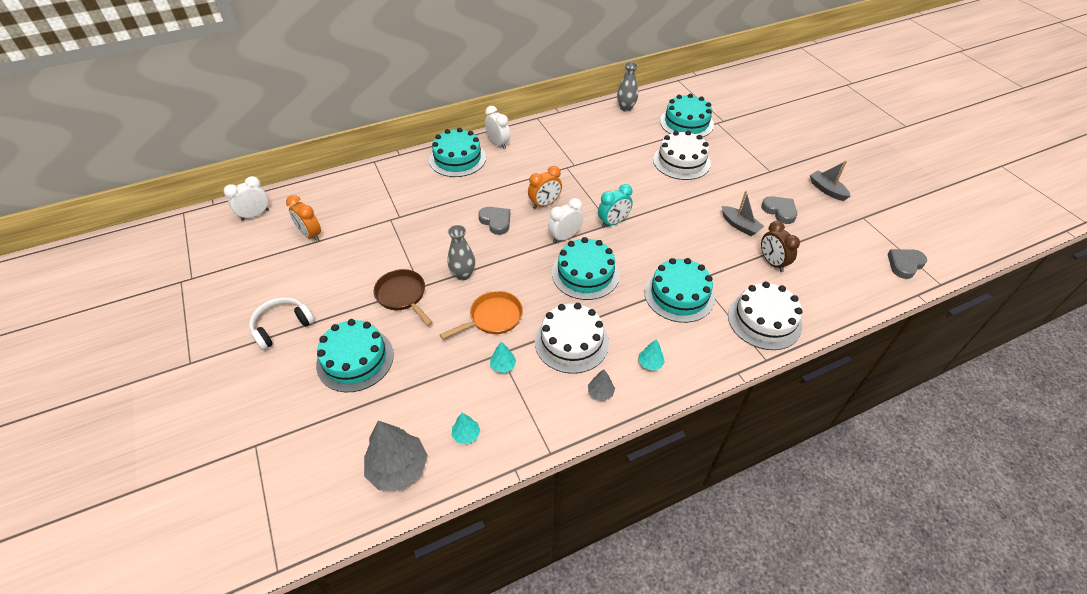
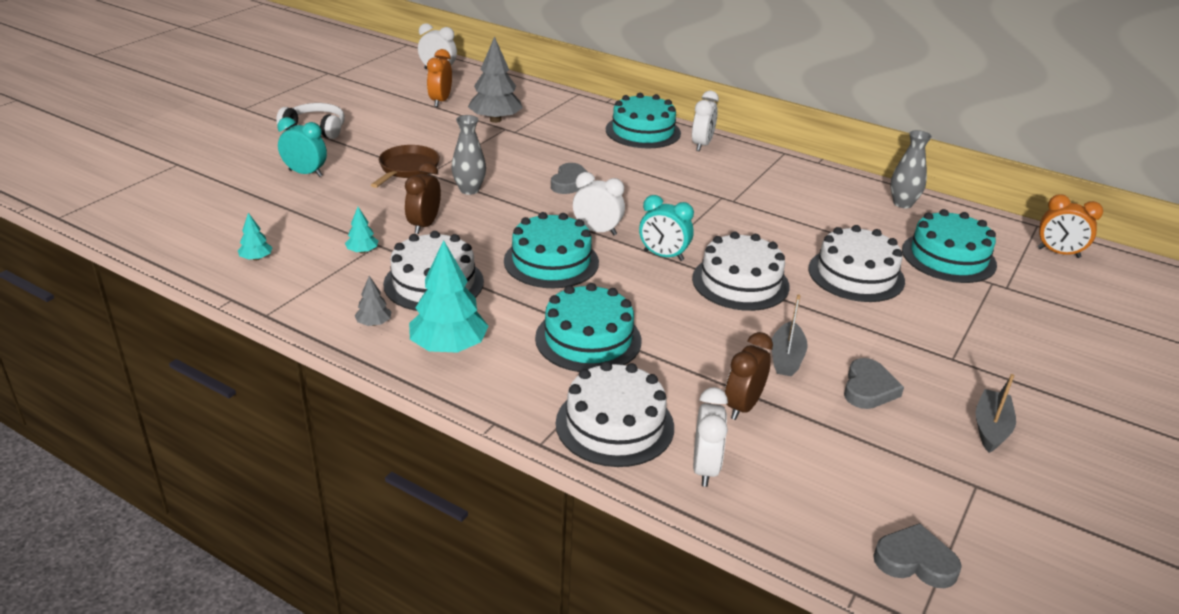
camera: 55 degrees right, 15 degrees down
(355, 359) = (305, 173): turquoise cake -> turquoise clock
(398, 468) = (193, 236): grey tree -> grey tree (495, 120)
(493, 318) = (424, 225): orange pan -> brown clock
(545, 204) = (637, 202): orange clock -> orange clock (1058, 253)
(650, 363) = (449, 347): turquoise tree -> turquoise tree, size x2.11
(661, 206) = (740, 282): none -> white cake
(815, 302) = (705, 468): none -> white clock

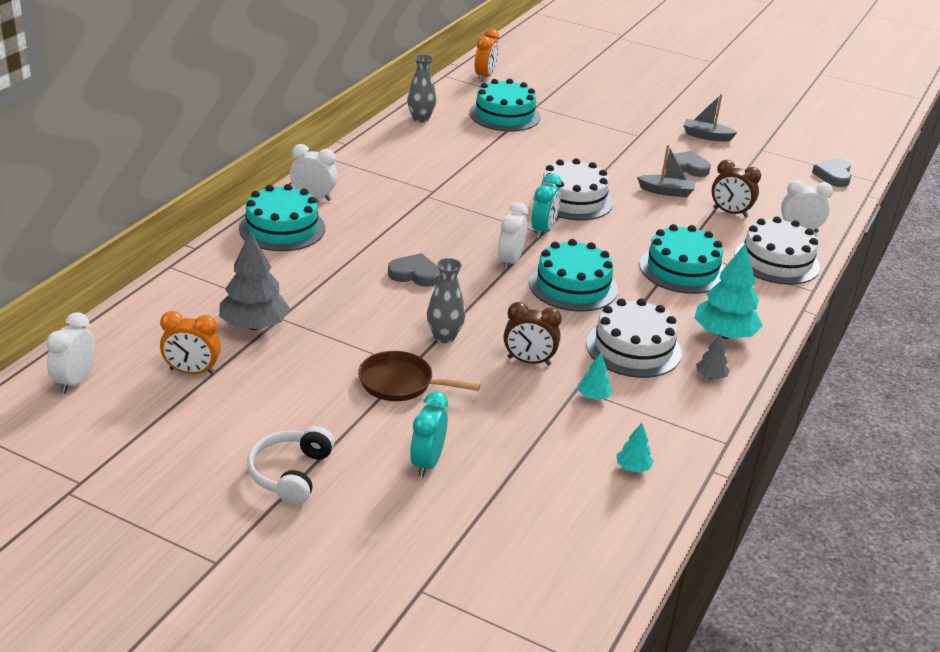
camera: 95 degrees left, 0 degrees up
(856, 275) = (543, 153): white cake -> none

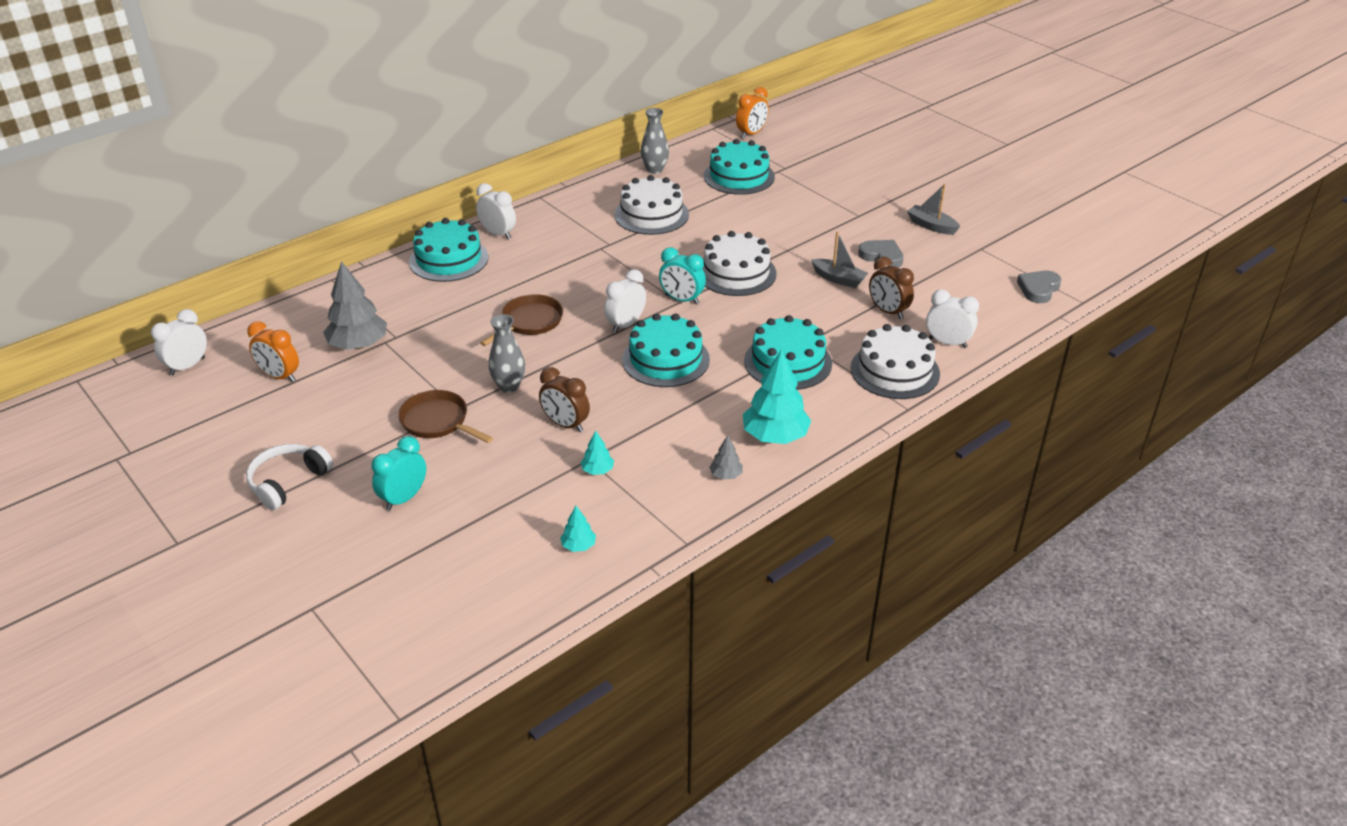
camera: 25 degrees right, 5 degrees up
(415, 274) = (529, 322): grey heart -> brown pan
(543, 230) = (682, 299): turquoise clock -> turquoise clock turned 75 degrees clockwise
(633, 348) = (673, 432): white cake -> white cake (651, 214)

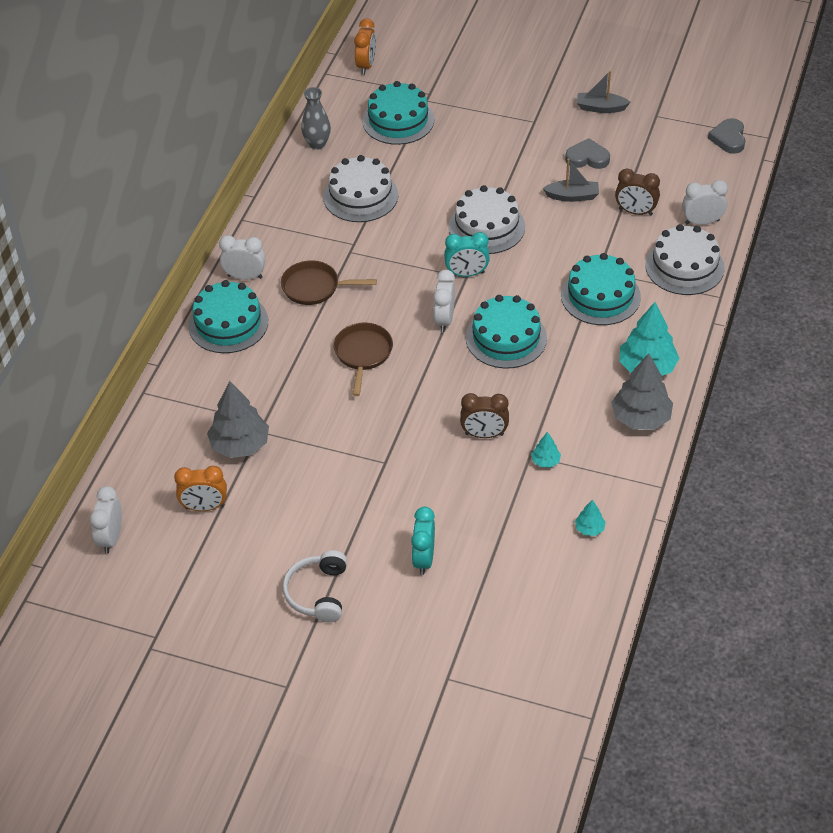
camera: 30 degrees left, 10 degrees up
(438, 422) = (382, 481): brown pan -> brown pan (315, 287)
(509, 386) = (406, 422): grey vase -> none
(726, 475) = (640, 418): grey tree -> grey tree, size x2.11

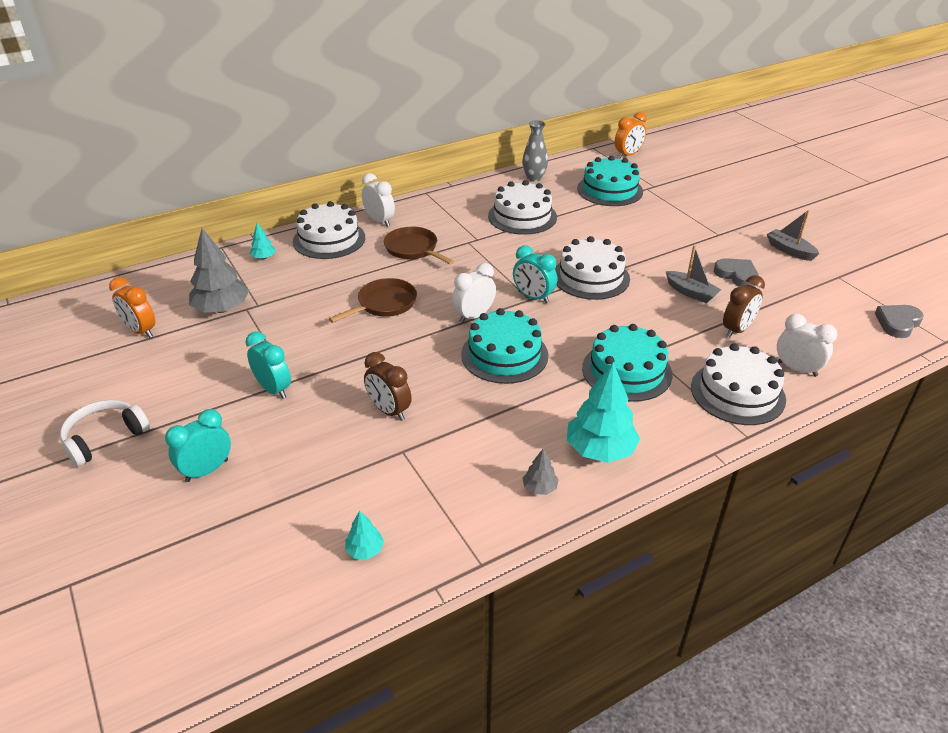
camera: 40 degrees right, 10 degrees down
(111, 538) = (65, 312): white clock -> none
(228, 323) = (329, 239): turquoise cake -> white cake
(382, 476) = (273, 389): none -> turquoise clock
(545, 461) = (408, 465): turquoise tree -> turquoise tree (264, 257)
(635, 212) = (737, 330): brown clock -> brown clock turned 105 degrees counterclockwise
(640, 418) = (539, 488): grey tree -> grey tree, size x0.47

